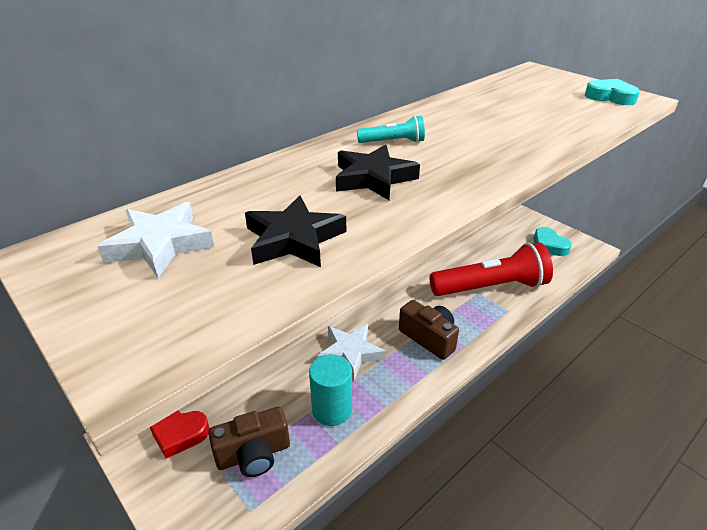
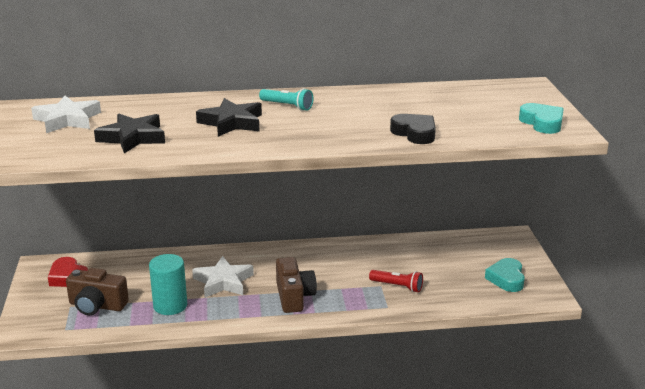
camera: 35 degrees right, 10 degrees down
(491, 287) = (397, 286): red flashlight -> red flashlight, size x0.44
(550, 134) = (415, 133): none -> black heart

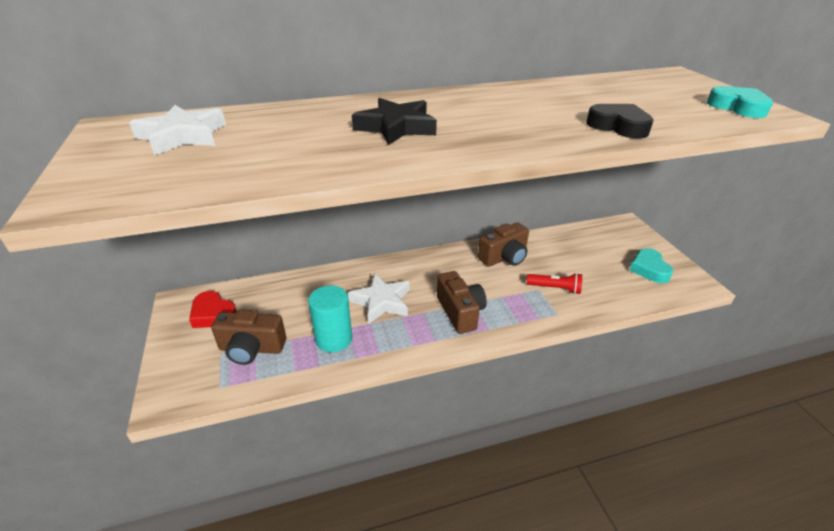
camera: 10 degrees left, 10 degrees up
(132, 138) = (277, 154): black star -> none
(287, 106) = (449, 105): turquoise flashlight -> none
(361, 255) = (504, 257): none -> brown camera

